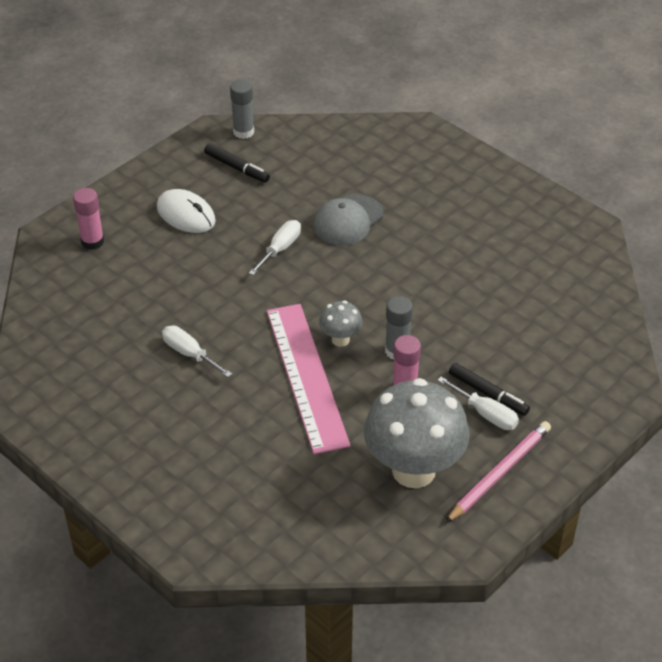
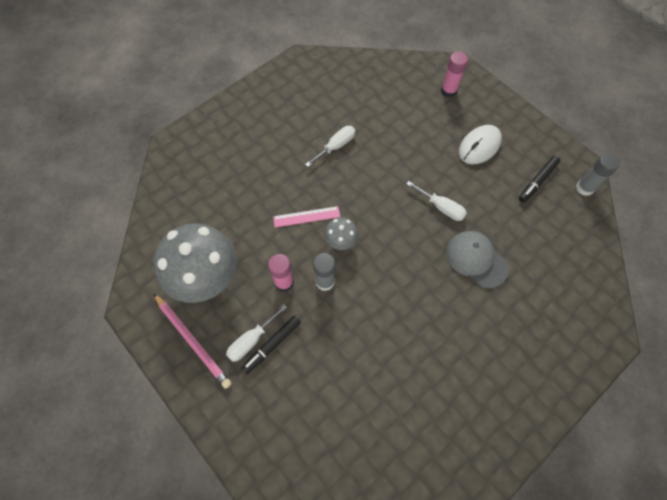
camera: 95 degrees right, 20 degrees up
(306, 376) = (306, 216): pink ruler -> pink ruler, size x0.46

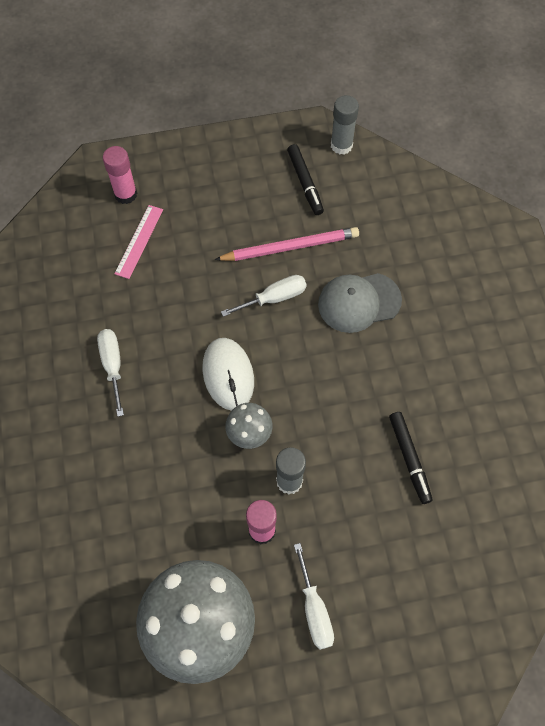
camera: 60 degrees left, 0 degrees up
(193, 341) = (274, 686): pink pencil -> pink pencil (290, 247)
(272, 345) = (334, 587): black marker -> black marker (409, 459)
(306, 216) = (189, 456): pink ruler -> pink ruler (139, 241)
(479, 146) = (223, 210): white mouse -> white mouse (228, 375)

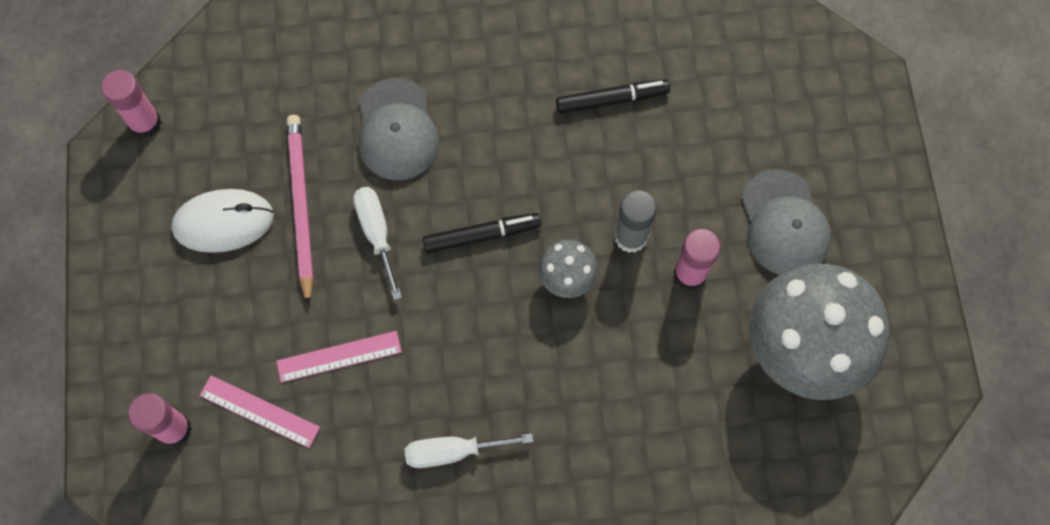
camera: 85 degrees left, 5 degrees up
(180, 284) = (339, 356): none -> pink ruler
(228, 375) = (482, 300): white mouse -> white mouse (223, 222)
(305, 183) = (200, 177): black marker -> black marker (481, 235)
(314, 610) = (784, 224): white screwdriver -> grey cap
(341, 145) = (145, 123): grey glue stick -> pink glue stick

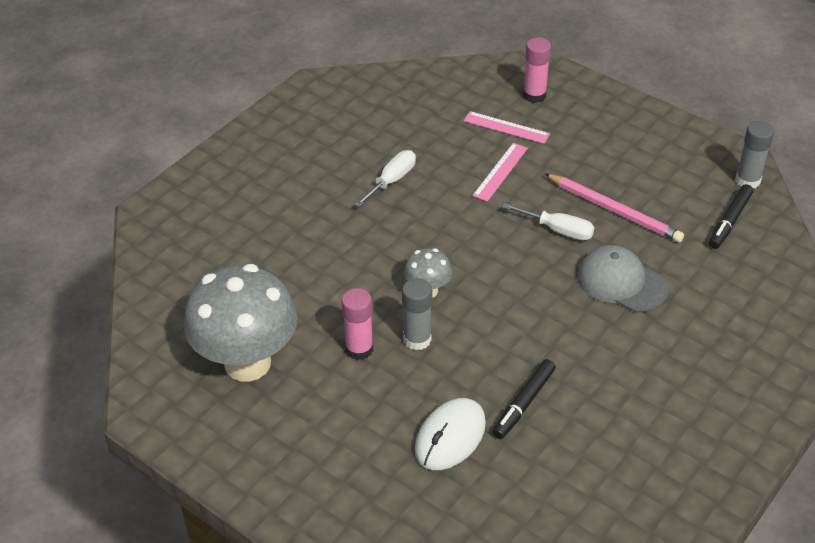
camera: 135 degrees right, 25 degrees down
(145, 123) = (747, 180): pink glue stick -> grey glue stick
(223, 222) = (640, 175): white mouse -> white mouse (450, 437)
(259, 411) = (506, 127): pink ruler -> pink ruler turned 45 degrees clockwise
(481, 235) = (503, 273): black marker -> black marker (730, 221)
(784, 224) = (330, 423): grey cap -> none

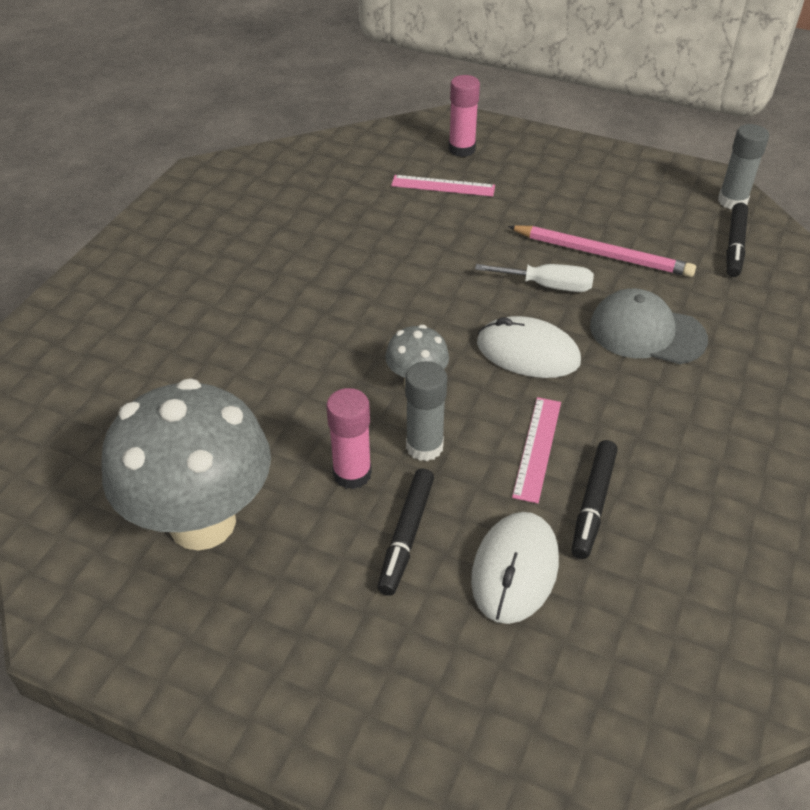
camera: 15 degrees left, 0 degrees up
(383, 399) = (407, 536): none -> black marker
(392, 180) = (328, 262): white screwdriver -> none
(500, 172) = (454, 233): pink ruler -> pink ruler (537, 448)
(521, 282) = (527, 352): none -> white mouse

